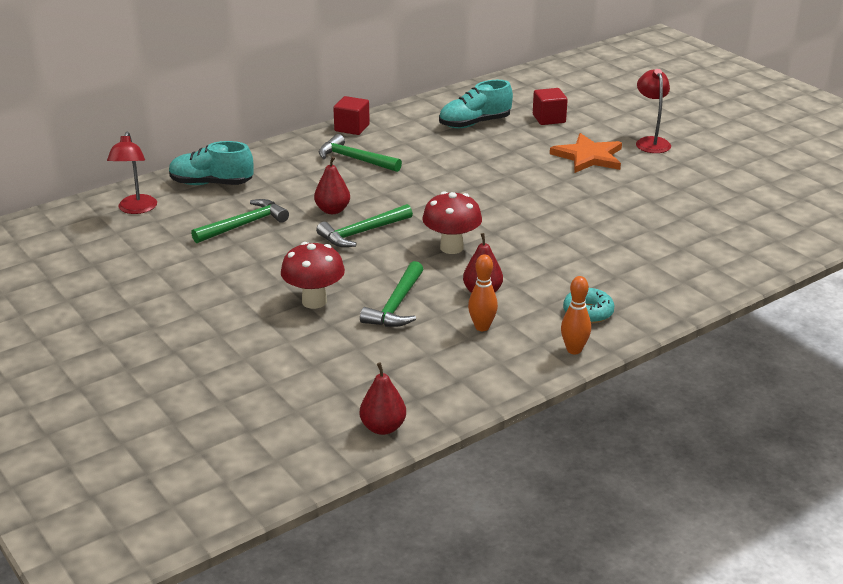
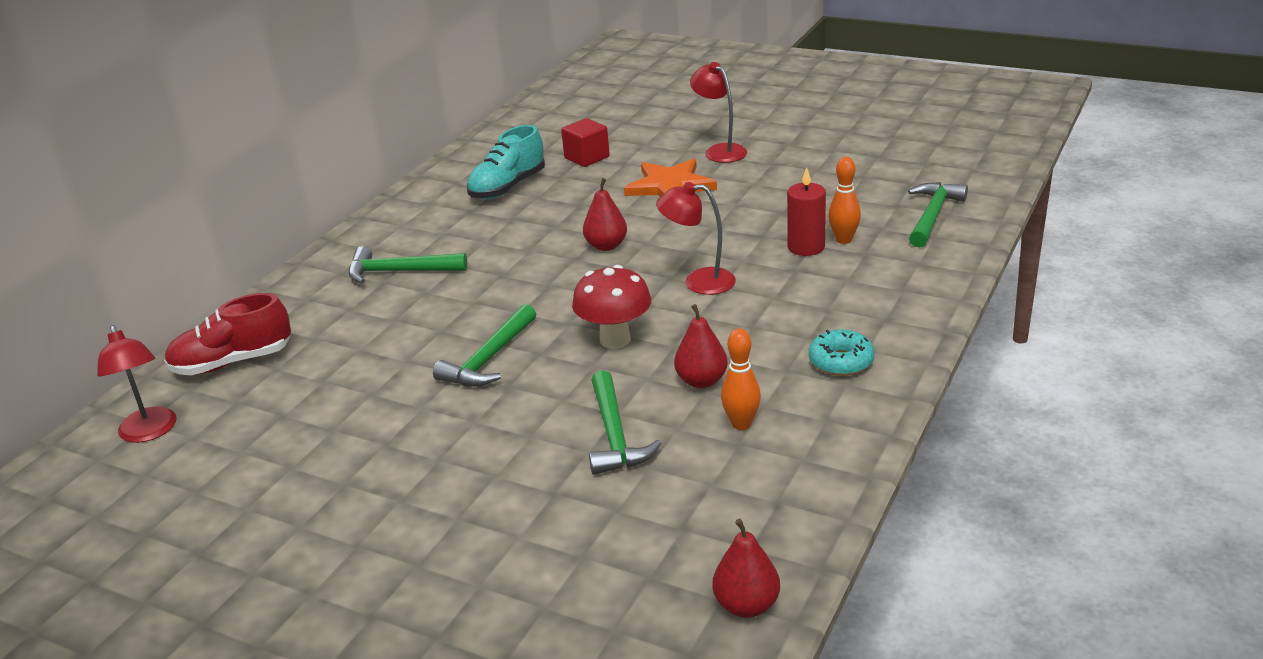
camera: 25 degrees left, 0 degrees up
(211, 184) = (232, 362): turquoise shoe -> red shoe
(244, 225) = (324, 401): green hammer -> green hammer (932, 216)
(314, 301) = (506, 469): red mushroom -> none
(332, 210) = (426, 343): red pear -> red pear (606, 246)
(352, 128) = (362, 235): red cube -> none
(543, 229) = (698, 282): none -> red lamp
(574, 350) = (869, 412): orange bowling pin -> orange bowling pin (843, 240)
(643, 230) = (806, 247): none -> red candle

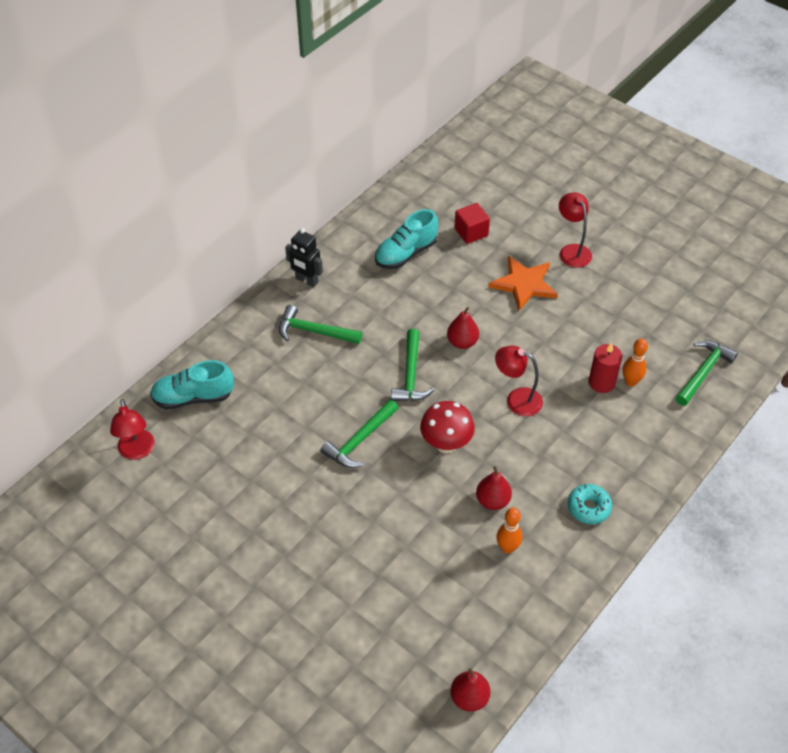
camera: 10 degrees right, 20 degrees up
(232, 362) = (193, 397): red shoe -> turquoise shoe
(379, 231) = (306, 280): none -> black robot
(615, 435) = (425, 535): green hammer -> green hammer (411, 374)

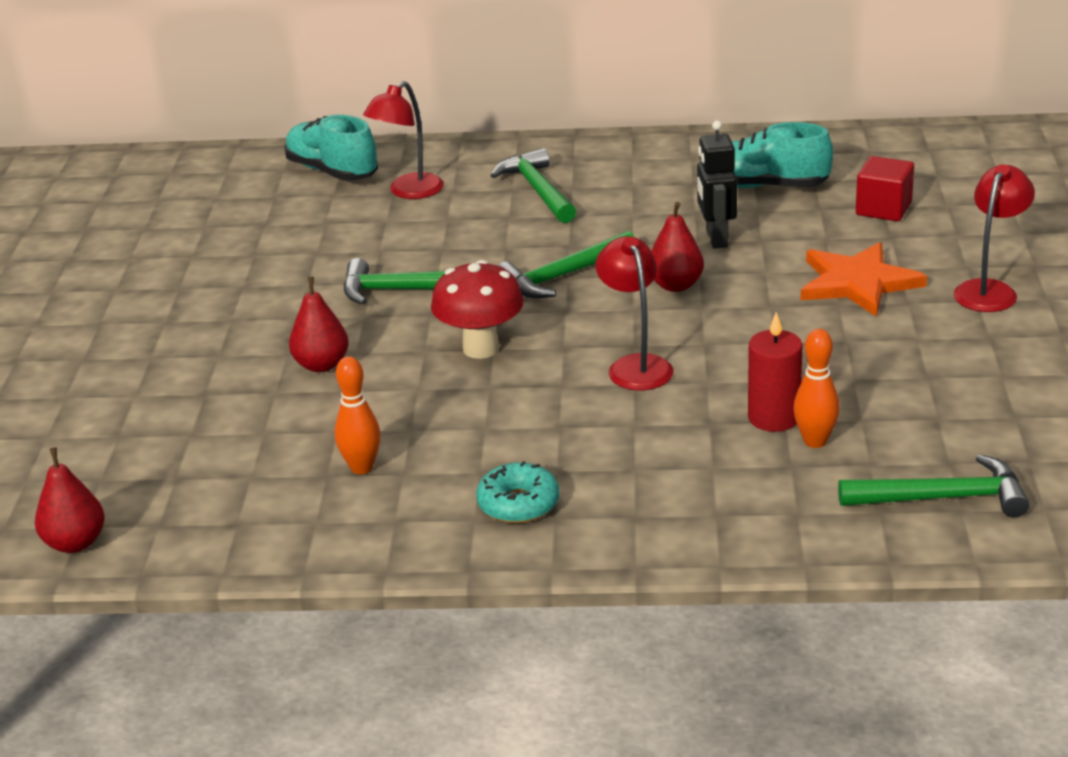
camera: 55 degrees right, 20 degrees down
(137, 451) = (214, 178): red lamp -> red lamp (408, 192)
(306, 280) = (611, 151): black robot -> black robot (716, 239)
(492, 501) = (430, 422): red pear -> red pear (321, 365)

